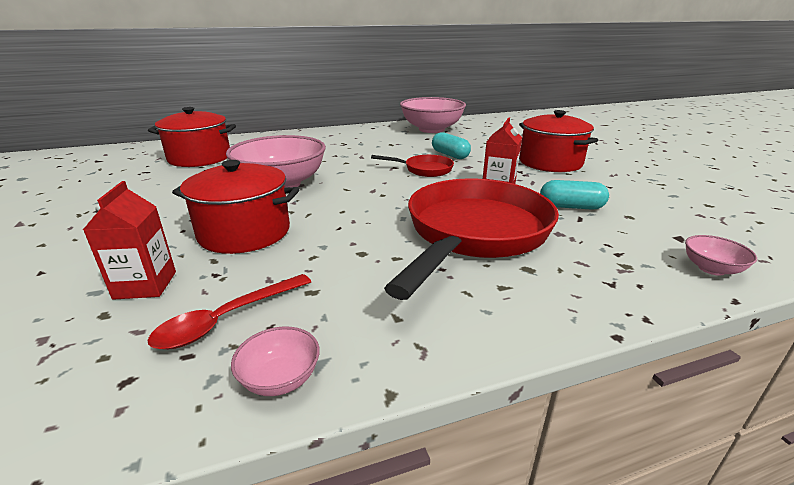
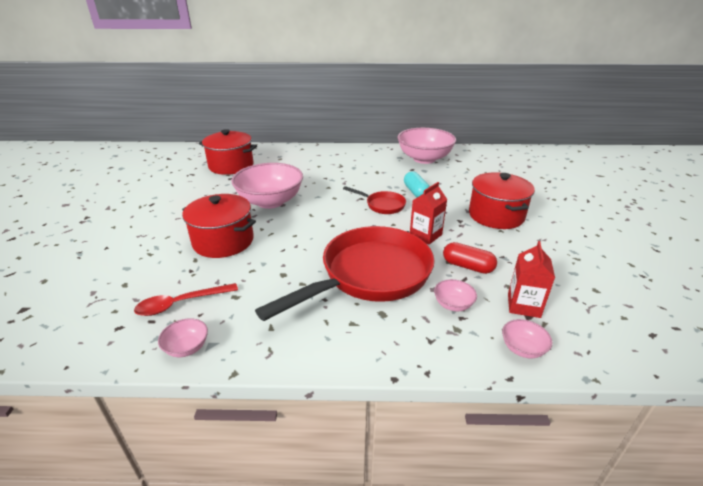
camera: 20 degrees right, 5 degrees up
(145, 285) = (152, 269): red carton -> red carton (523, 305)
(571, 207) = (467, 266): turquoise capsule -> red capsule
(595, 243) = (453, 305): none -> pink bowl

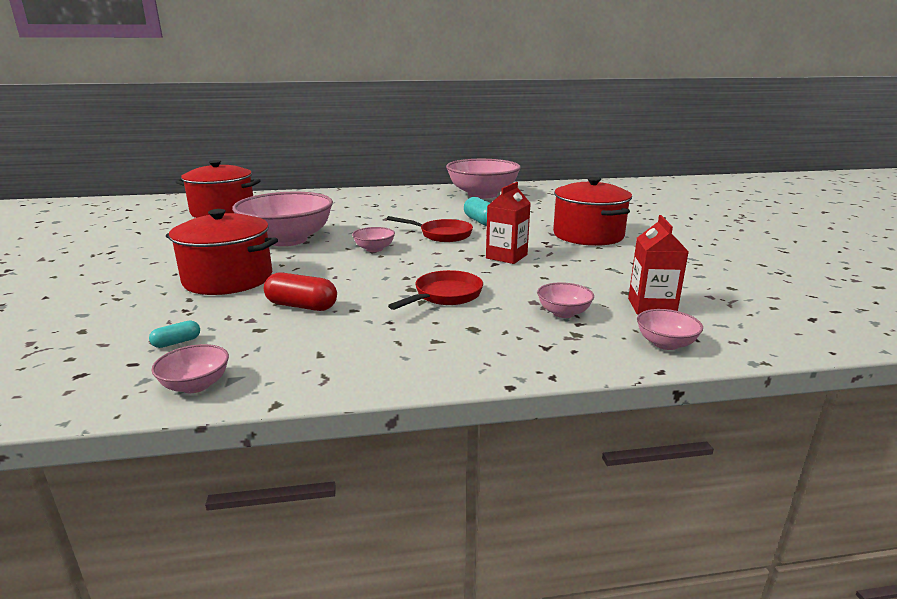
camera: 10 degrees left, 10 degrees down
(181, 303) = (177, 342): red spoon -> turquoise capsule
(329, 217) = (374, 249): none -> pink bowl
(369, 275) = (445, 296): red pan -> red pan, size x0.45
(467, 266) = (569, 279): red capsule -> red capsule (301, 306)

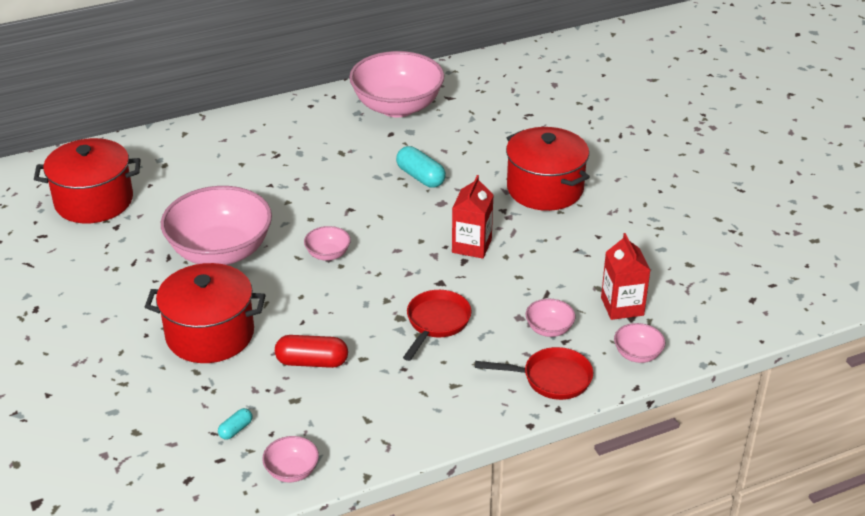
camera: 15 degrees left, 15 degrees up
(442, 235) = (387, 213): red pan -> red pan (551, 378)

